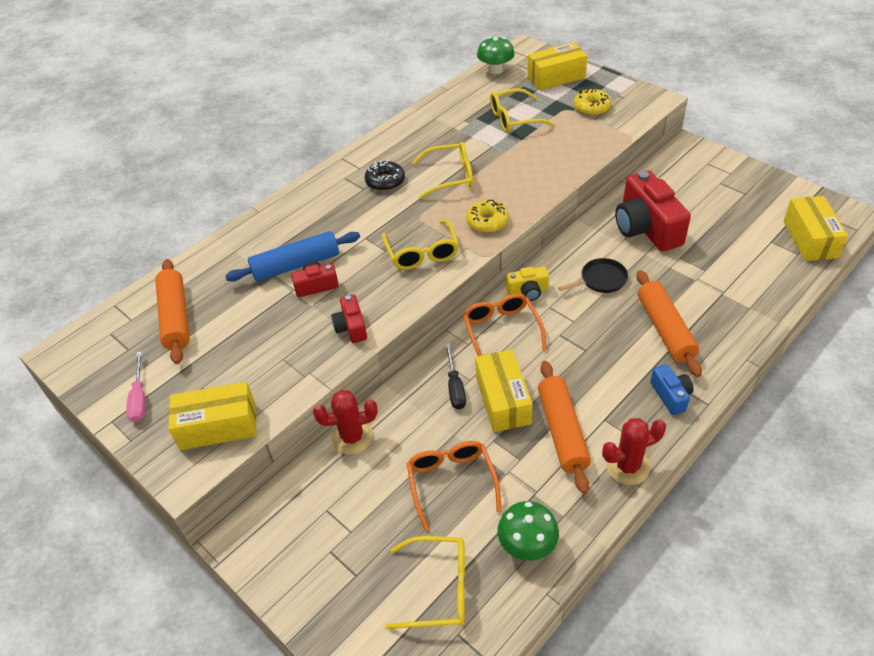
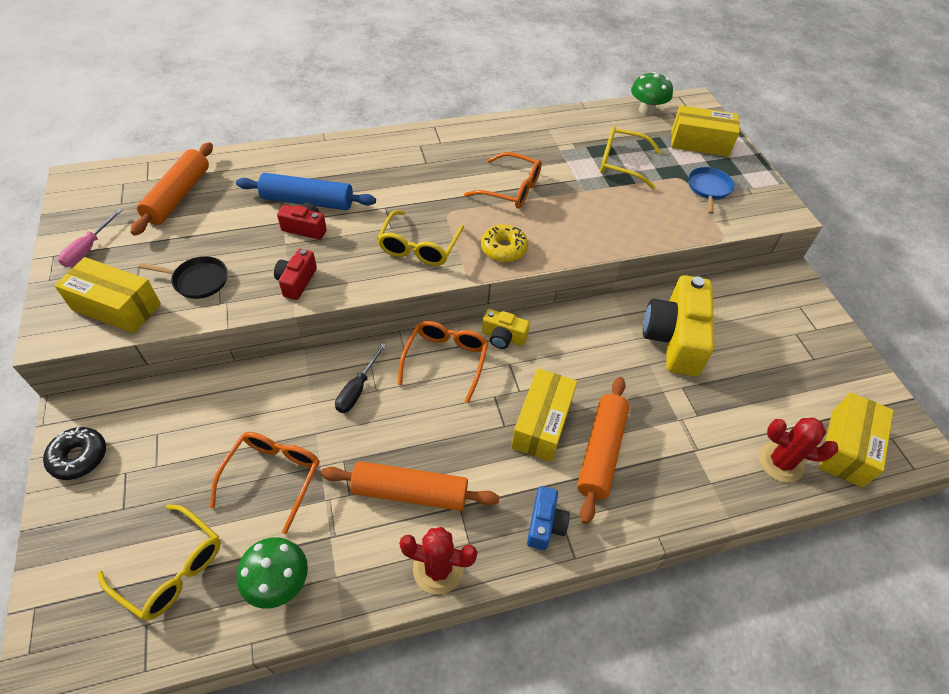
camera: 25 degrees right, 5 degrees up
(352, 437) = (235, 382): red cactus -> red cactus (780, 462)
(385, 181) = (450, 165): black donut -> black donut (79, 457)
(450, 176) = (511, 189): yellow glasses -> orange glasses
(503, 400) = (386, 428): yellow box -> yellow box (541, 423)
(562, 431) = (410, 492): orange rolling pin -> orange rolling pin turned 75 degrees clockwise
(592, 107) = (709, 188): yellow donut -> blue pan
(601, 280) = (582, 365): black pan -> black pan (198, 280)
(646, 228) = (674, 338): red camera -> yellow camera

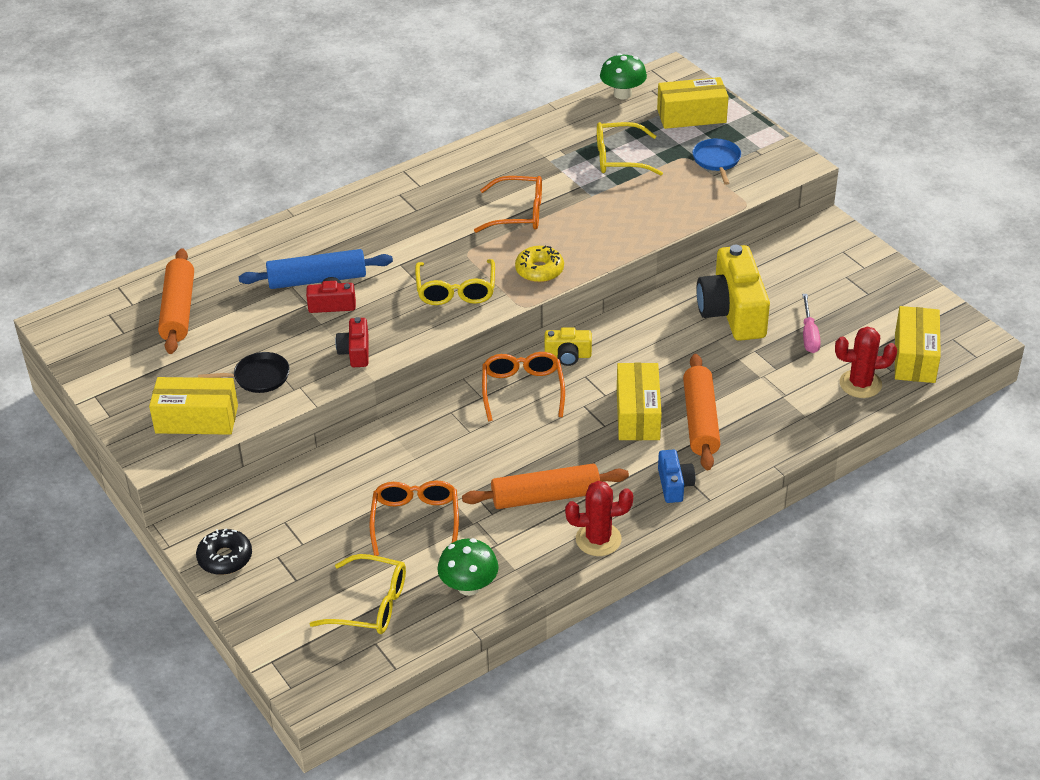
camera: 15 degrees left, 10 degrees down
(88, 249) = (126, 380): pink screwdriver -> pink screwdriver (809, 335)
(357, 389) = (451, 436): black screwdriver -> none

